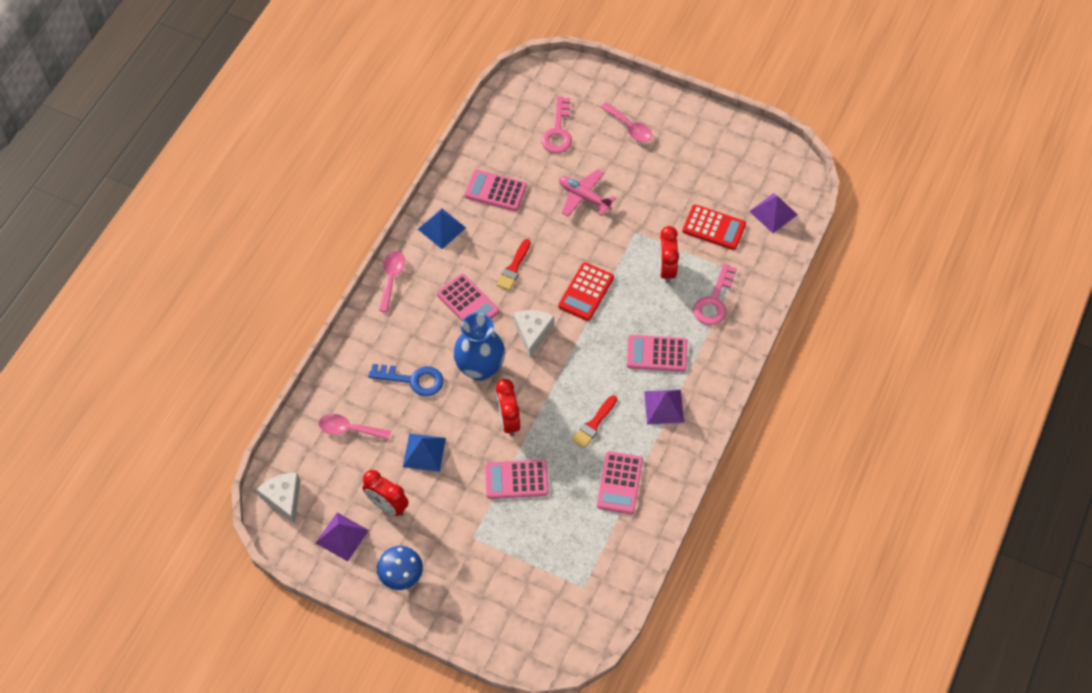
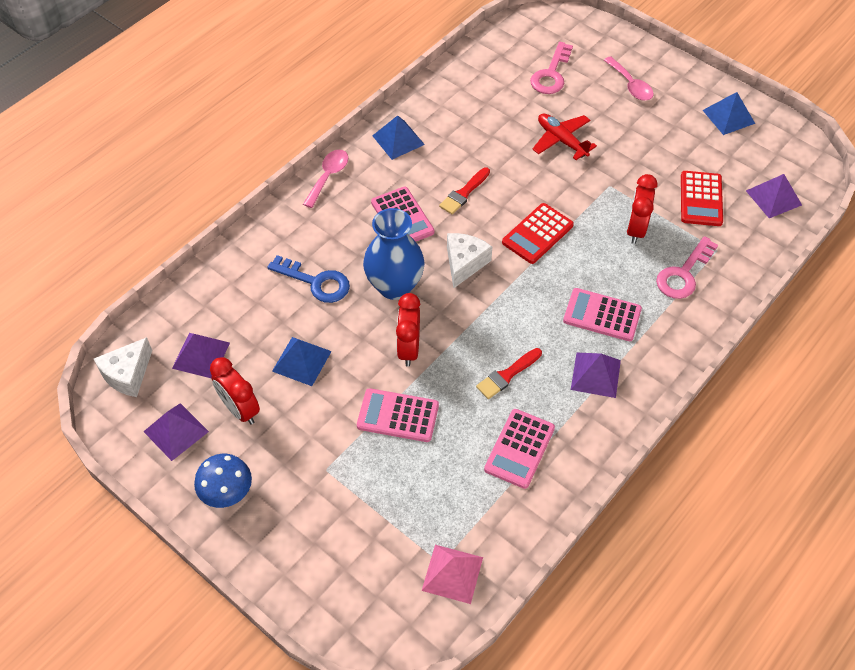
camera: 15 degrees right, 5 degrees down
(284, 499) = (127, 374): white cheese -> white cheese turned 135 degrees counterclockwise
(339, 467) = (201, 355): none -> purple pyramid
(349, 429) = (227, 317): pink spoon -> none
(495, 191) = (467, 116): pink calculator -> none
(584, 197) = (561, 140): pink plane -> red plane
(595, 593) = (452, 574): none -> pink pyramid
(714, 228) = (701, 199): red calculator -> red calculator turned 60 degrees clockwise
(720, 141) = (728, 116): none -> blue pyramid

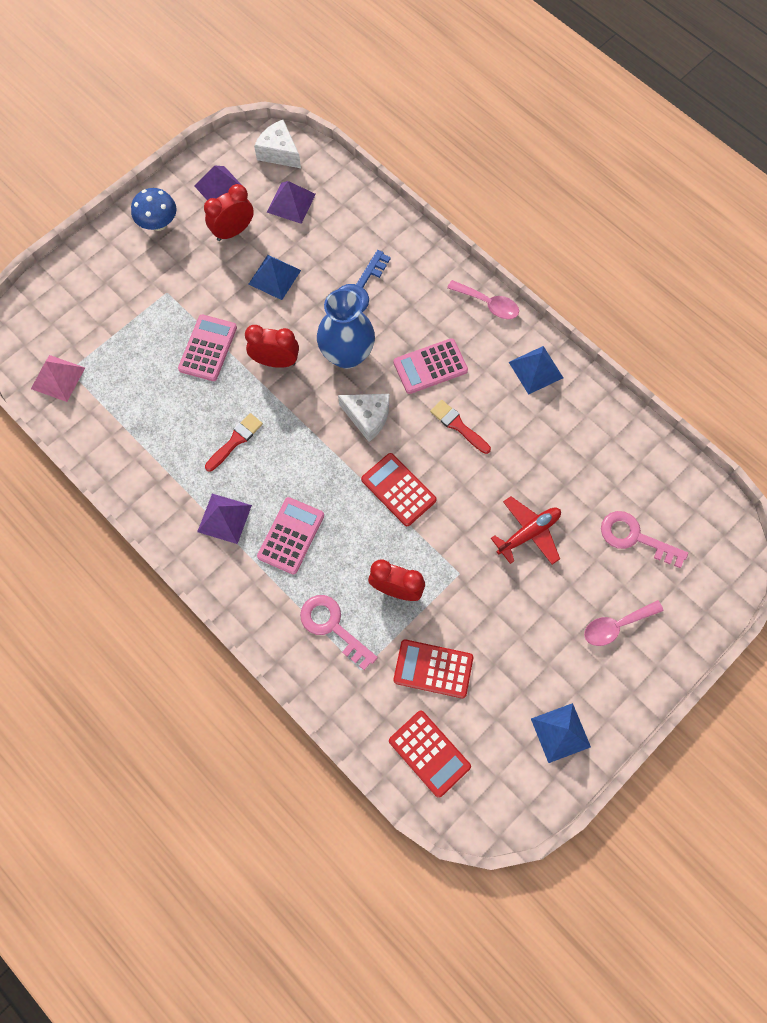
camera: 95 degrees right, 15 degrees up
(507, 375) = (235, 440): red brush -> red brush turned 75 degrees clockwise
(519, 448) = (159, 442): pink calculator -> none
(773, 197) = (429, 753): purple pyramid -> red calculator

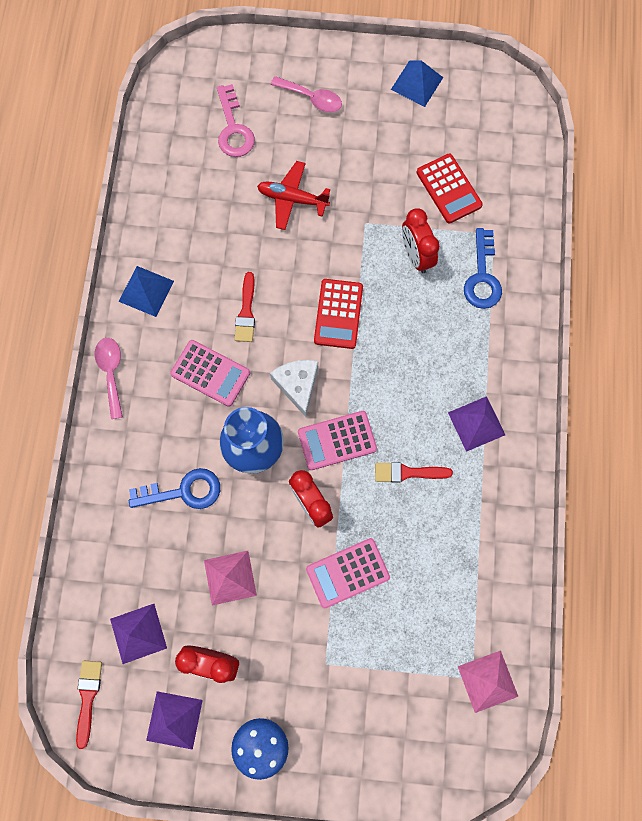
camera: 130 degrees left, 5 degrees up
(274, 277) = (230, 577): blue pyramid -> pink pyramid
(279, 152) = (88, 697): white cheese -> red brush
(291, 536) = (444, 362): pink calculator -> pink calculator (337, 440)
(332, 626) = (482, 277): pink key -> blue key
(429, 753) = (505, 150): red calculator -> none

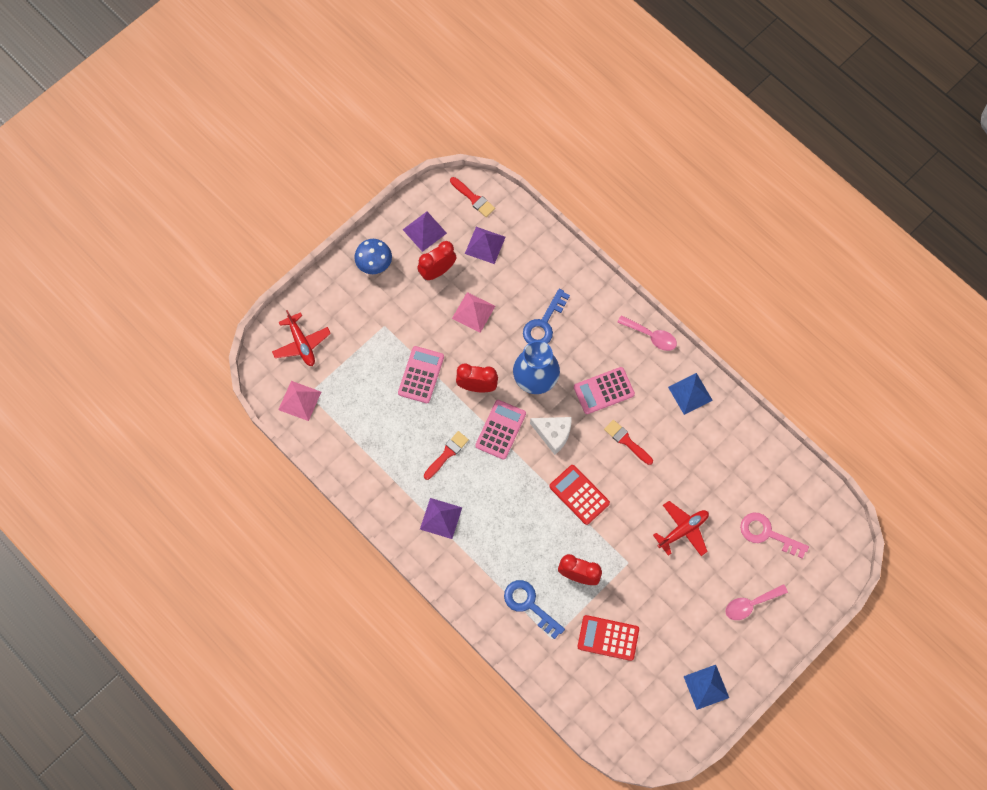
camera: 130 degrees right, 5 degrees down
(424, 741) = (301, 343): none -> red plane

